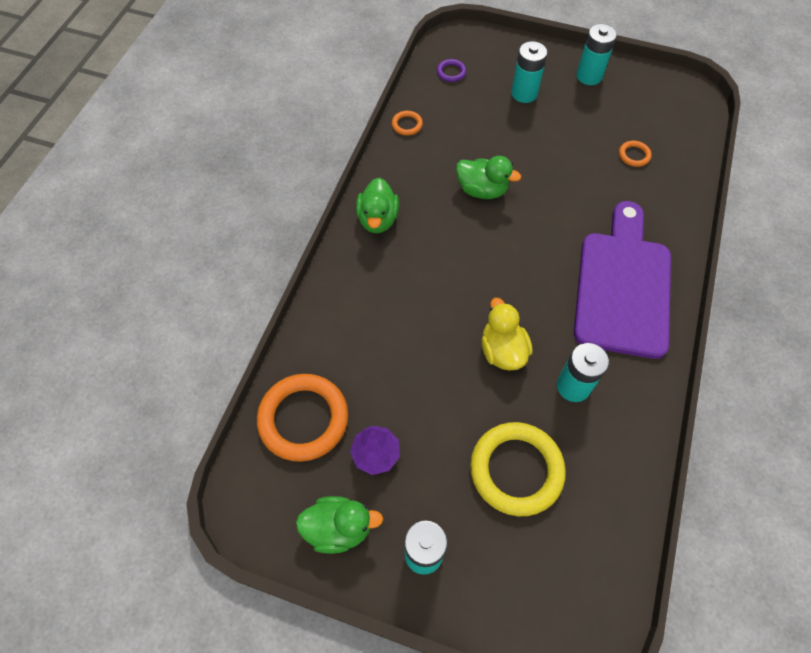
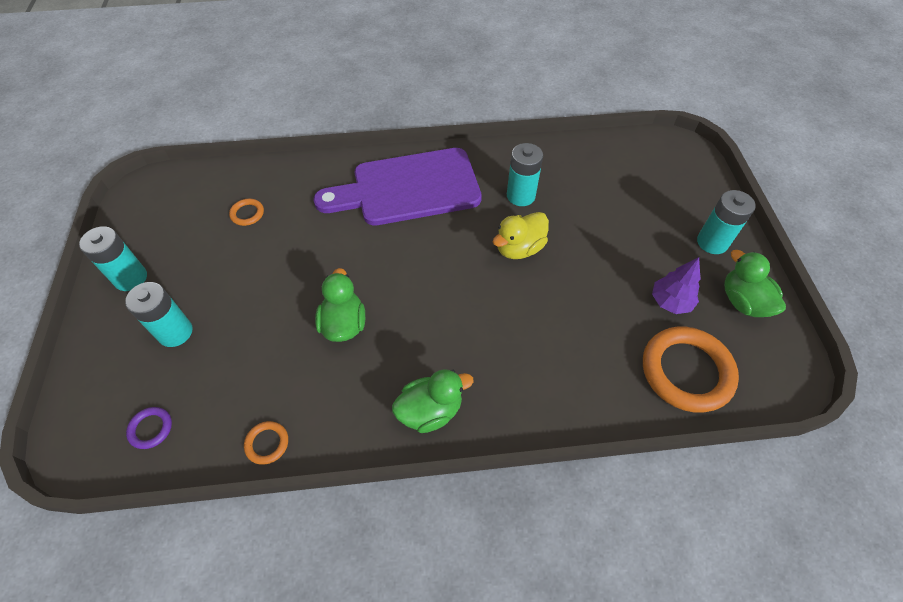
camera: 115 degrees left, 5 degrees down
(516, 470) = (611, 210): yellow ring -> none

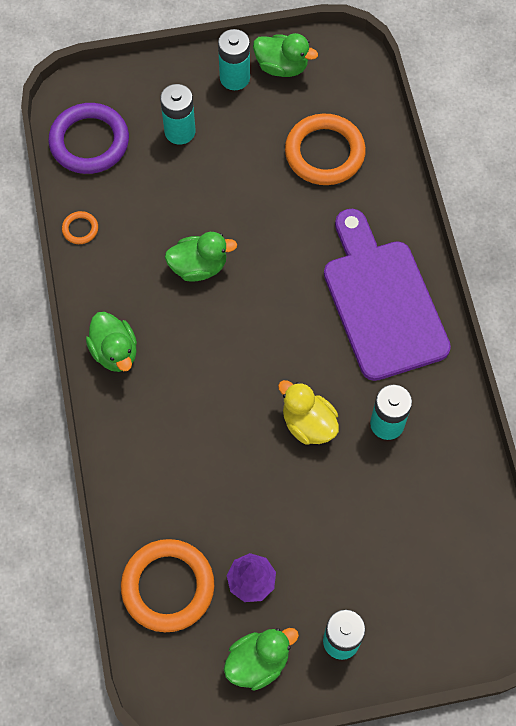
camera: 85 degrees right, 10 degrees up
(137, 238) = (282, 67): none -> green duck
(151, 429) = (89, 142): purple ring -> purple ring, size x2.26
(247, 214) = (324, 153): orange ring -> orange ring, size x2.26

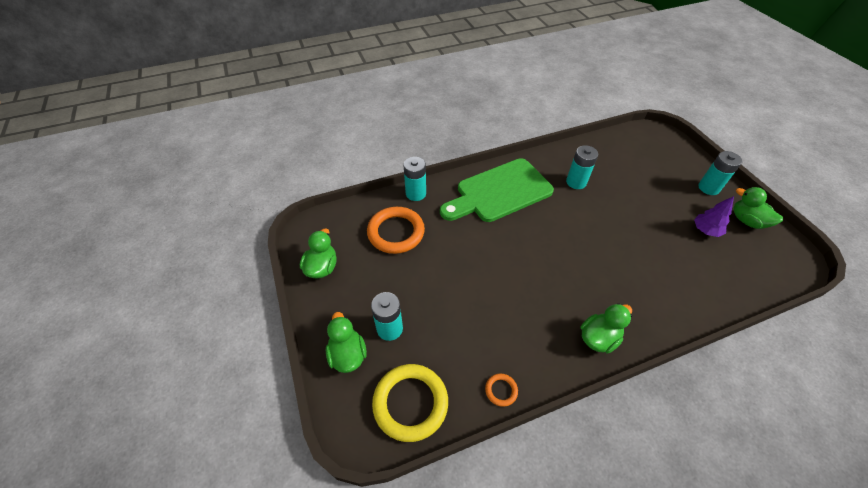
camera: 100 degrees left, 15 degrees down
(89, 142) = (410, 403): purple ring -> yellow ring
(168, 586) = (739, 272): orange ring -> none
(199, 266) = (507, 294): green duck -> green duck (348, 354)
(234, 78) = (333, 297): turquoise battery -> turquoise battery (416, 193)
(308, 423) = (594, 217): yellow duck -> none
(382, 302) = (499, 192): purple cutting board -> green cutting board

